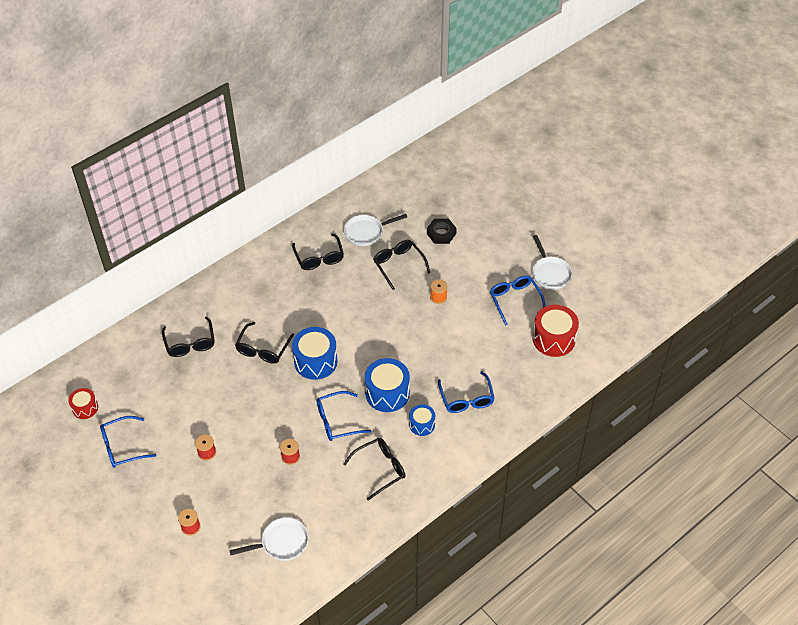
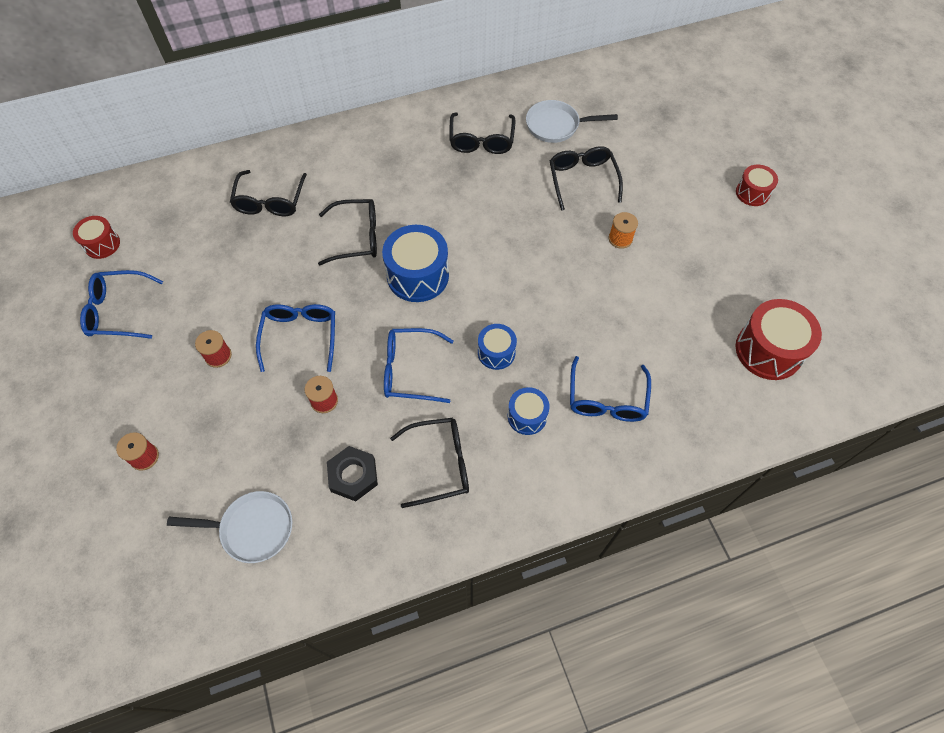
camera: 20 degrees right, 10 degrees up
(263, 349) = (357, 237): black glasses -> black glasses turned 135 degrees counterclockwise
(387, 393) = (496, 352): blue drum -> blue drum, size x0.57
(441, 233) = (656, 155): black nut -> black nut (353, 475)
(512, 241) = (752, 193): none -> red drum
(515, 300) = (728, 276): blue glasses -> blue glasses (300, 336)
(550, 273) = (793, 252): white pan -> none

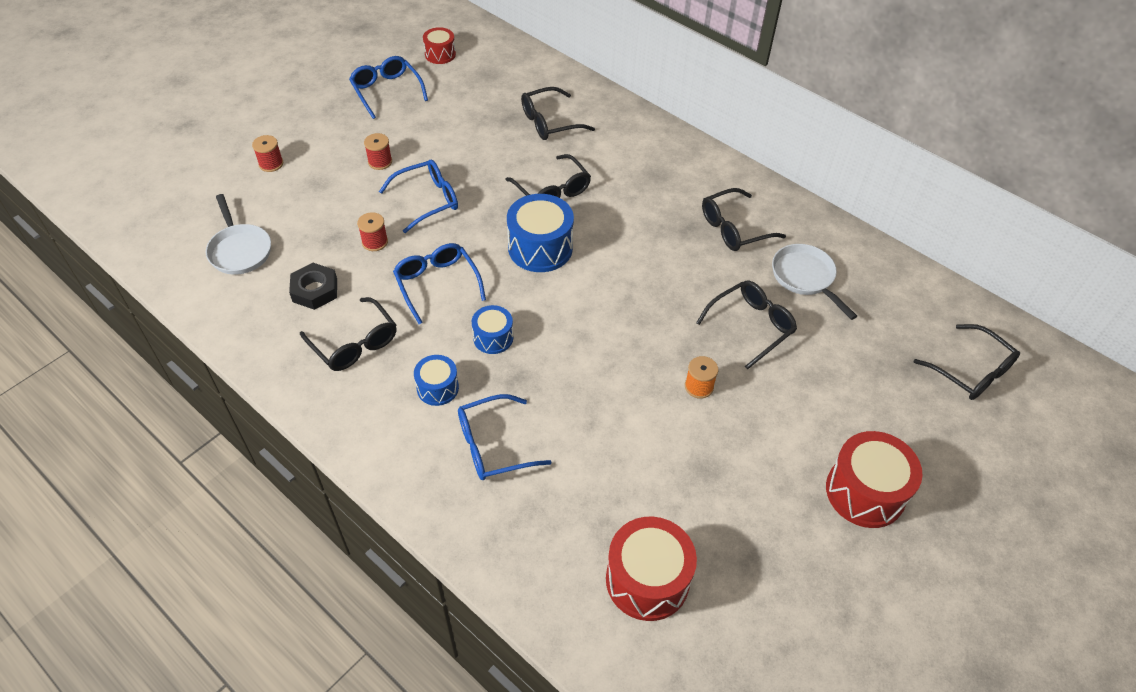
camera: 60 degrees right, 10 degrees down
(686, 86) = (971, 371): none -> black glasses
(752, 193) = (865, 492): red drum -> red drum, size x1.74

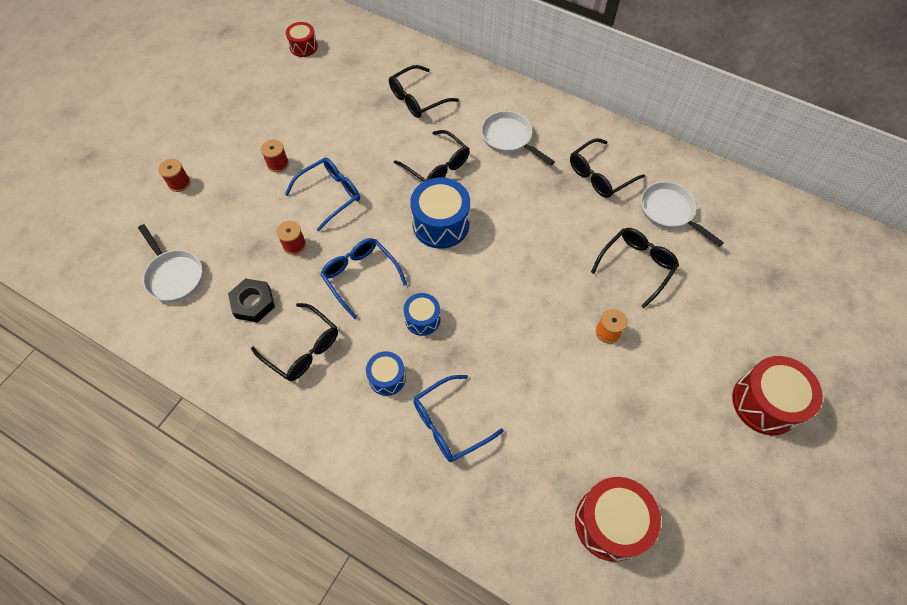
camera: 10 degrees left, 10 degrees up
(386, 91) = (265, 92): blue glasses -> none
(641, 176) = (509, 138): none -> white pan
(971, 371) = (822, 274): black glasses -> none

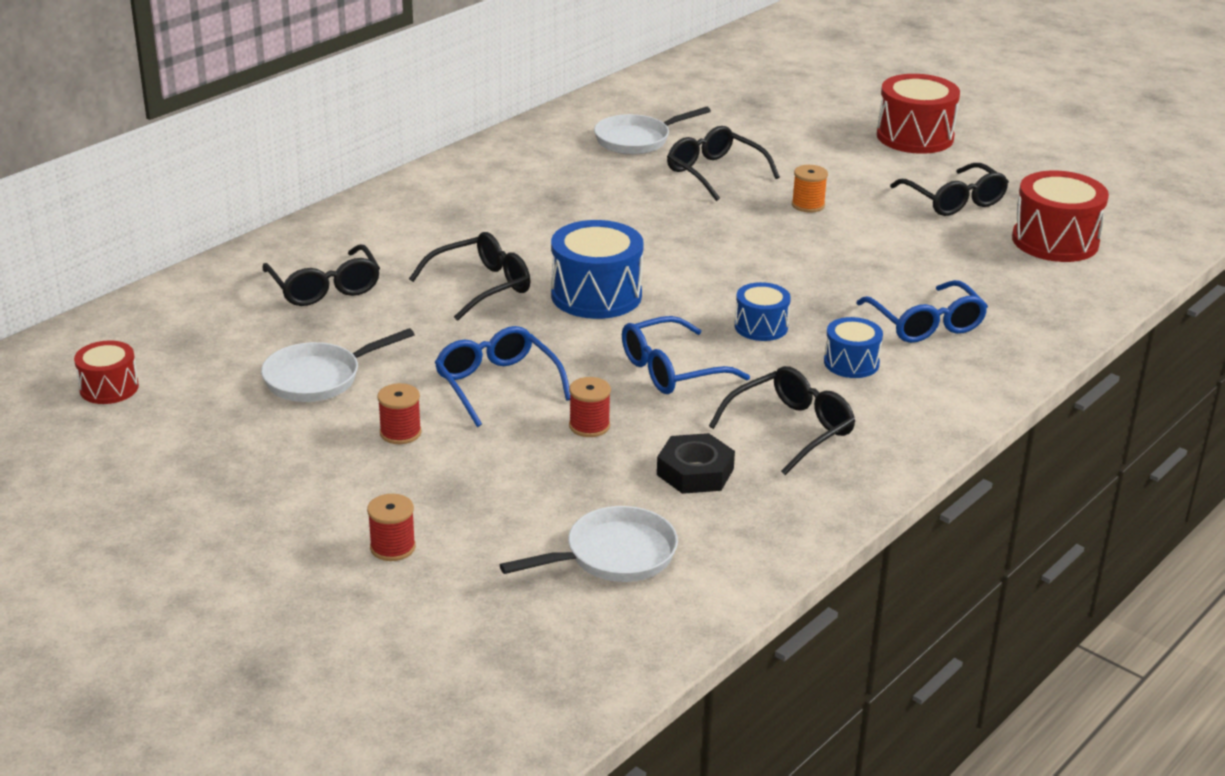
camera: 80 degrees left, 30 degrees down
(509, 138) = (455, 224): white pan -> white pan (319, 378)
(599, 175) = (557, 172): black glasses -> black glasses (954, 201)

